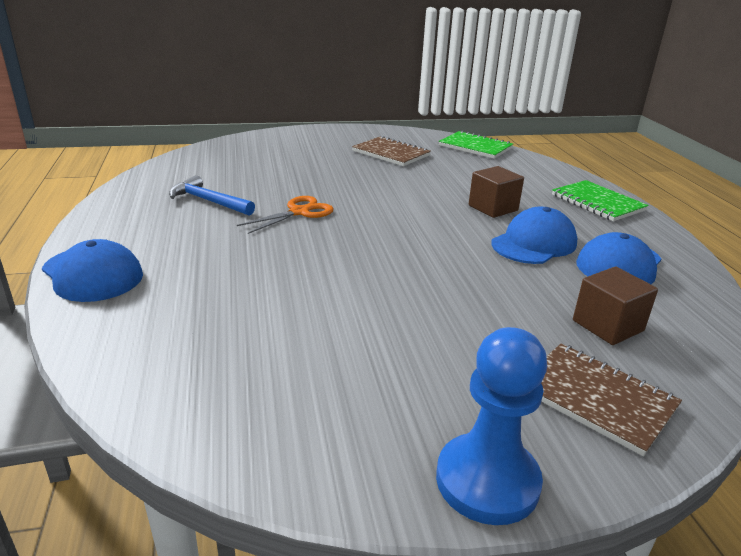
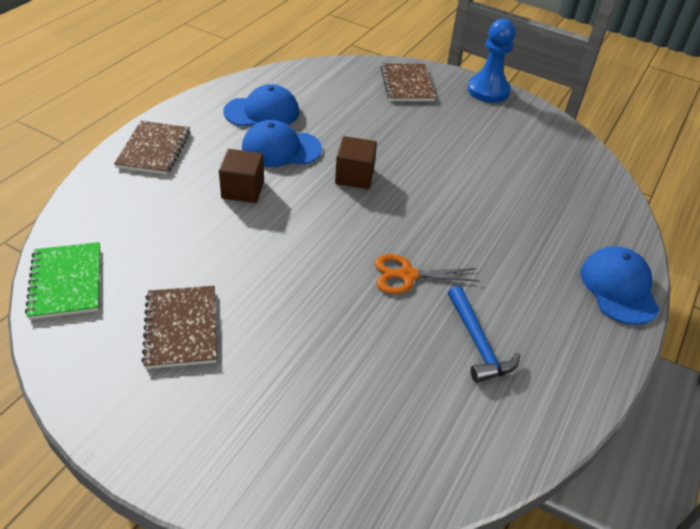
camera: 140 degrees left, 15 degrees up
(597, 203) = (154, 149): green notebook -> brown notebook
(607, 326) = (344, 96): brown cube -> brown cube (354, 176)

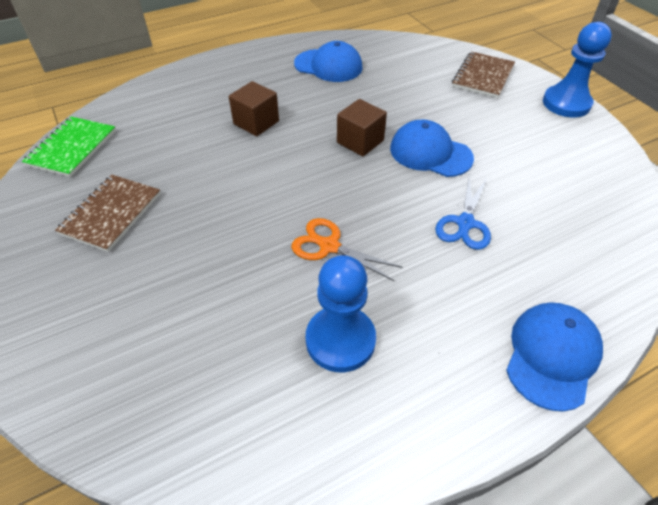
camera: 35 degrees right, 5 degrees up
(154, 149) = (219, 71): brown notebook -> none
(281, 149) = (317, 99): blue cap -> blue cap (430, 153)
(478, 343) = (340, 340): blue hammer -> blue pawn
(492, 216) = (465, 223): none -> blue scissors

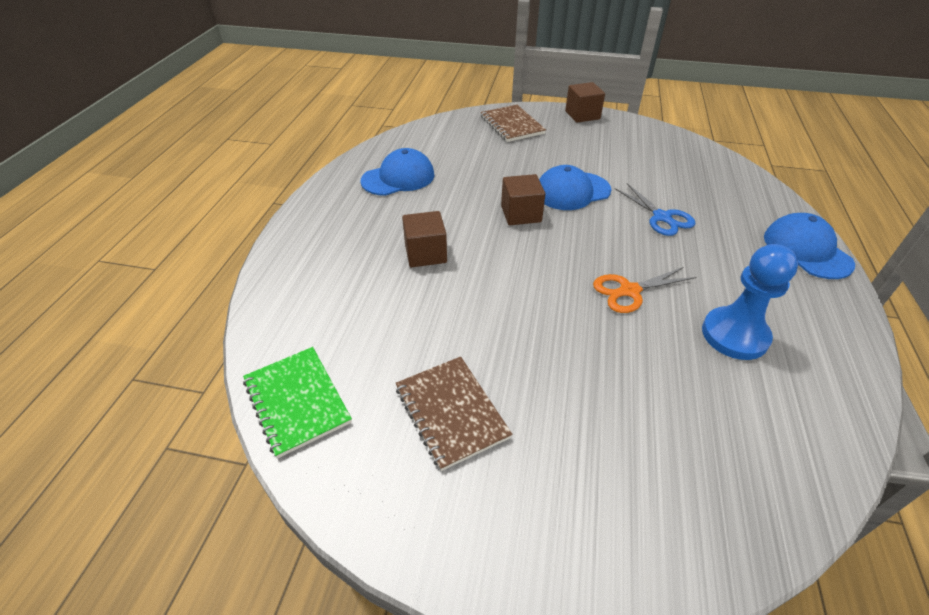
camera: 50 degrees left, 5 degrees down
(566, 103) = (582, 115): blue pawn -> brown cube

